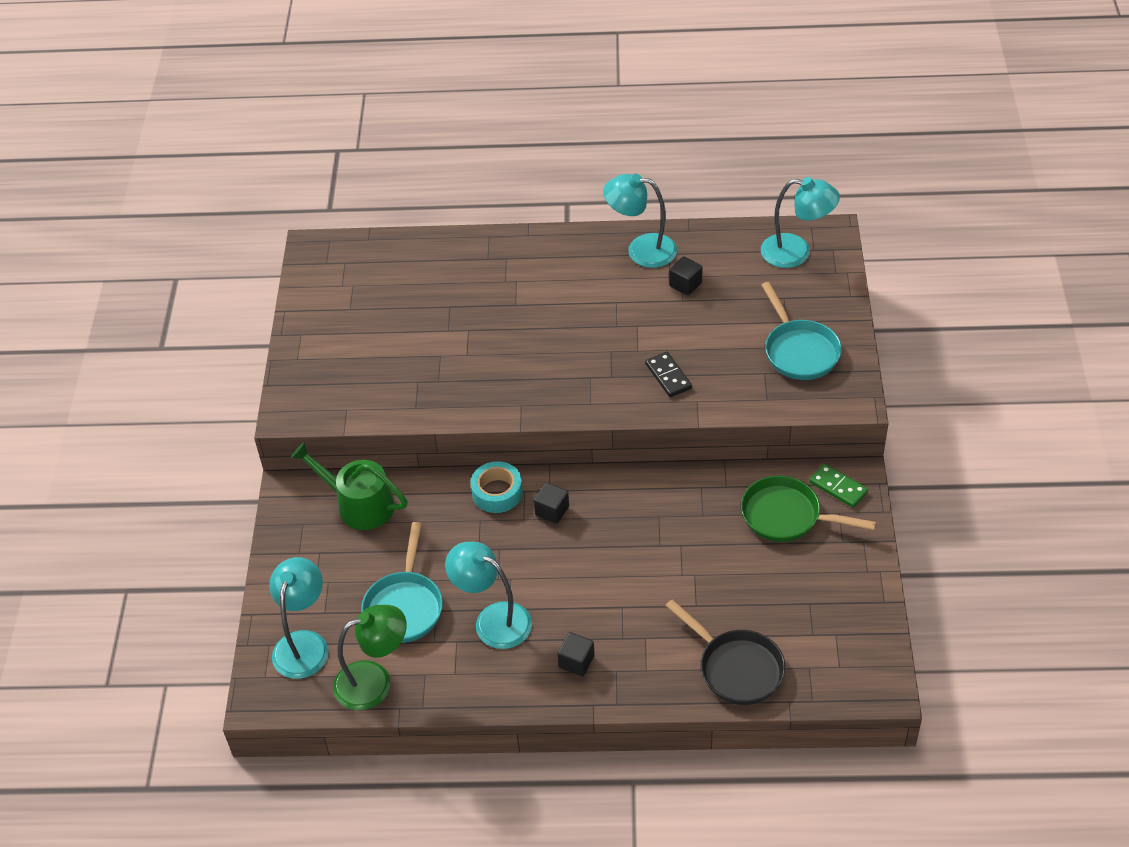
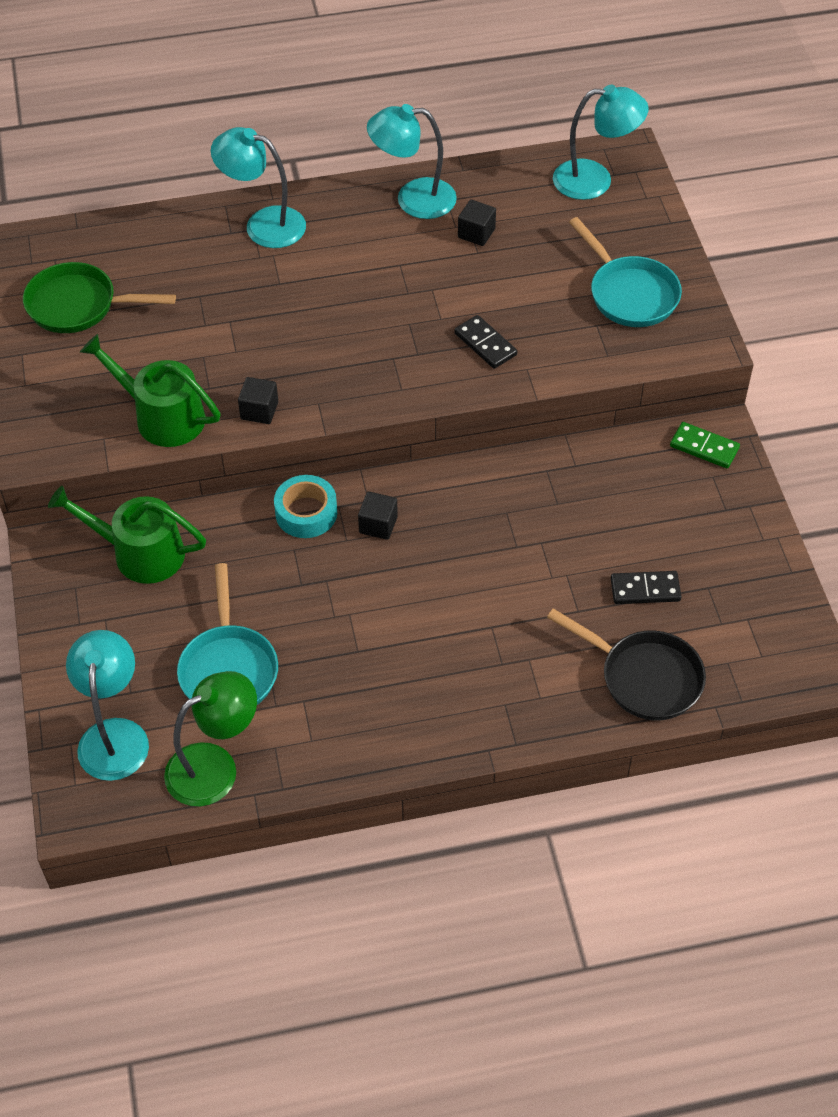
camera: 15 degrees left, 5 degrees up
(396, 399) = (162, 416): none -> green watering can
(493, 620) = (341, 667): turquoise lamp -> turquoise lamp (263, 224)
(576, 661) = (455, 701): black cube -> black cube (259, 411)
(756, 597) = (645, 590): none -> black domino
(786, 516) = (654, 489): green pan -> green pan (78, 305)

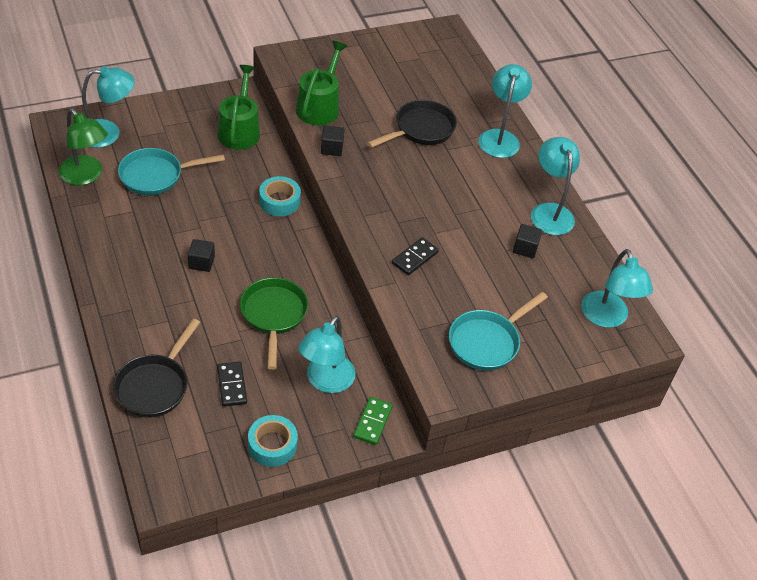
camera: 75 degrees right, 5 degrees down
(78, 305) = (404, 62): green pan -> green pan (273, 315)
(234, 305) = (421, 129): none -> black pan
(378, 525) = (274, 237): black cube -> black cube (201, 262)
(640, 488) = (325, 381): none -> turquoise lamp
(740, 552) = (272, 445): none -> turquoise tape

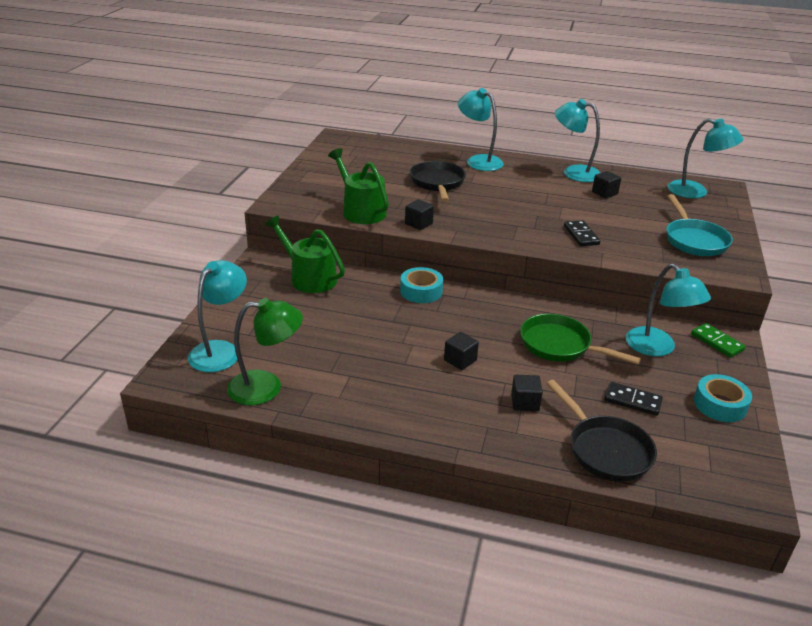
camera: 50 degrees left, 15 degrees down
(155, 176) = (316, 344): turquoise pan -> none
(177, 320) = (525, 402): none -> black cube

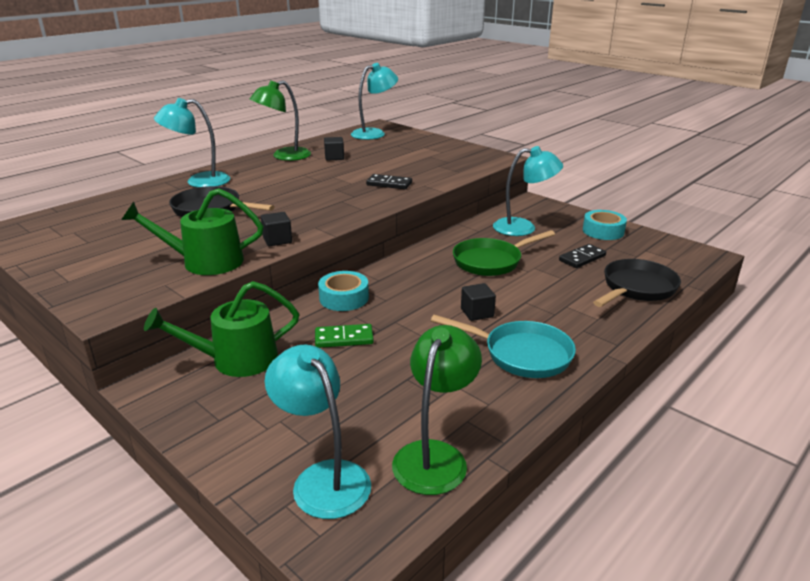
camera: 60 degrees left, 5 degrees down
(525, 402) = (559, 302): black cube -> none
(574, 172) = (284, 156): turquoise lamp -> green lamp
(605, 450) = (636, 288): black pan -> black pan turned 45 degrees counterclockwise
(694, 240) = (440, 154): turquoise pan -> turquoise pan (521, 354)
(717, 342) = (531, 207): green domino -> green domino (344, 338)

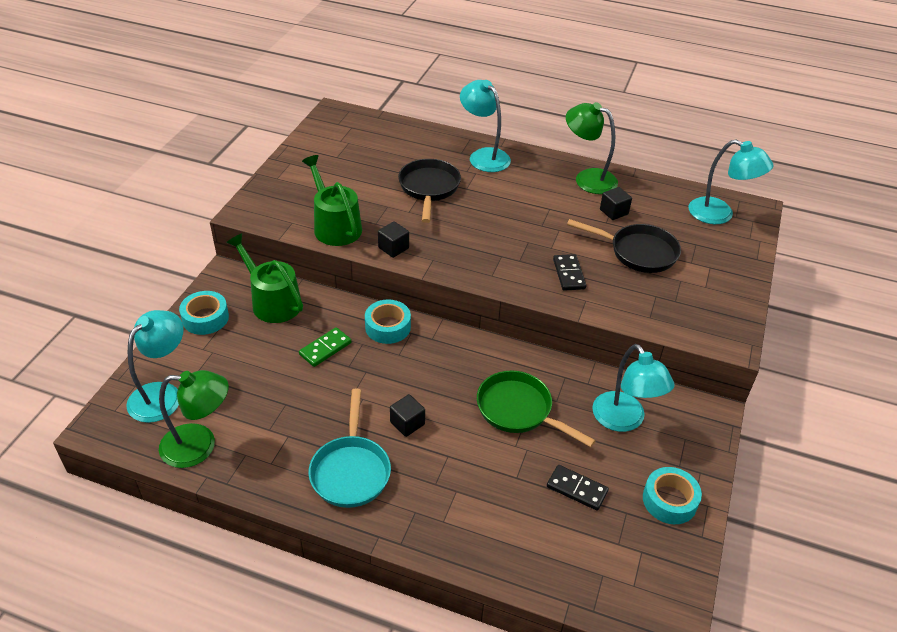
camera: 65 degrees right, 15 degrees up
(212, 417) = (205, 318): none -> turquoise tape
(344, 338) = (325, 349): green domino -> green domino turned 75 degrees clockwise
(636, 288) = (530, 550): black pan -> black pan (638, 252)

